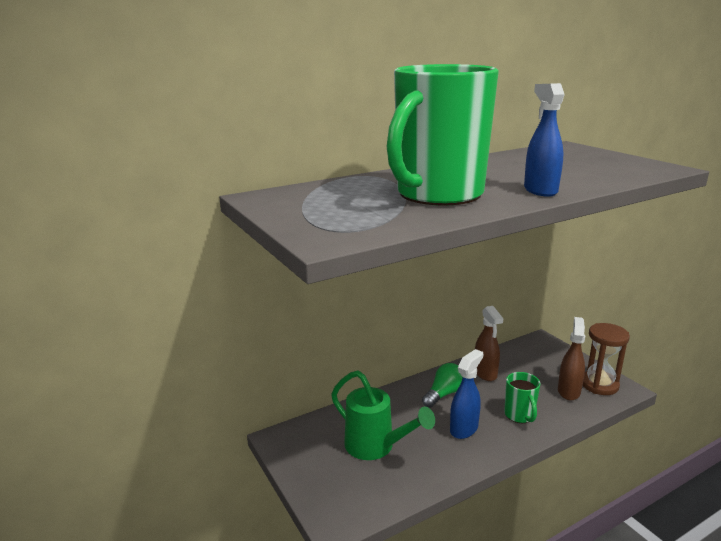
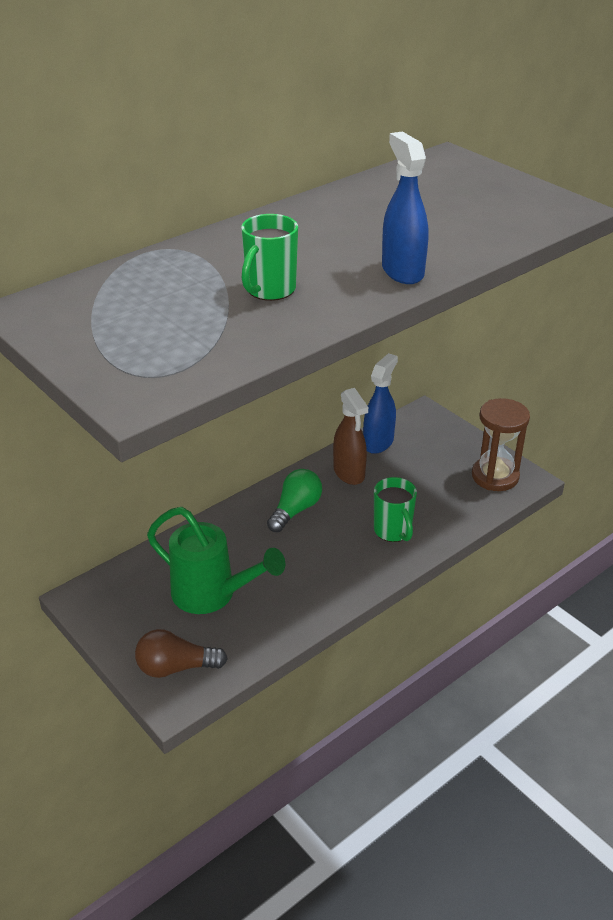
camera: 10 degrees left, 15 degrees up
(341, 498) = (176, 667): none -> brown light bulb
(437, 195) = (269, 290): green mug -> green mug, size x0.43
(464, 429) = (323, 557): blue spray bottle -> blue spray bottle (378, 442)
(569, 391) = (456, 490): brown spray bottle -> none

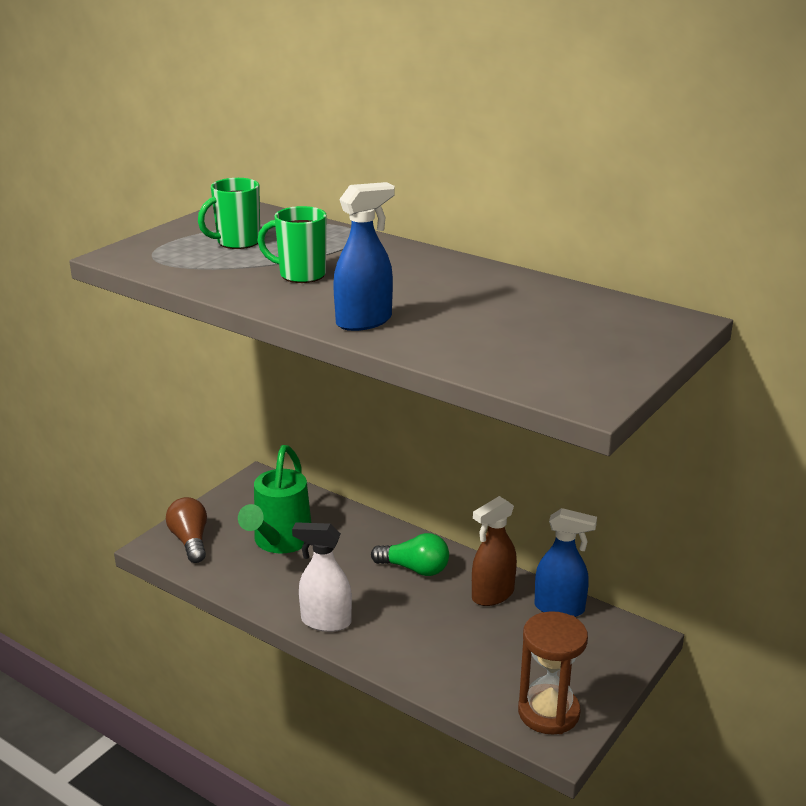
camera: 75 degrees right, 10 degrees down
(351, 579) = (325, 621): none -> white spray bottle
(393, 531) = (410, 640): green mug -> green mug (237, 242)

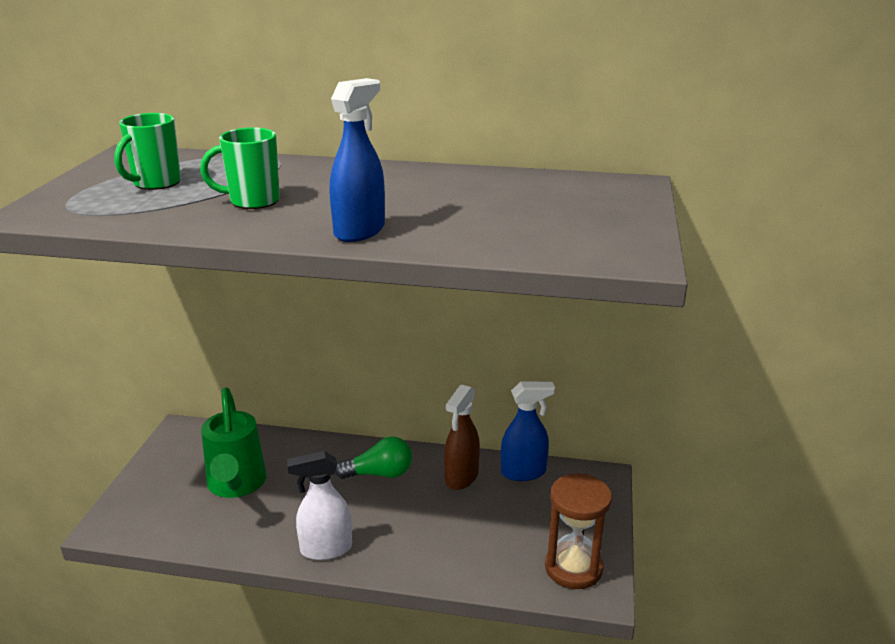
camera: 25 degrees left, 0 degrees up
(190, 541) = (141, 510): brown light bulb -> none

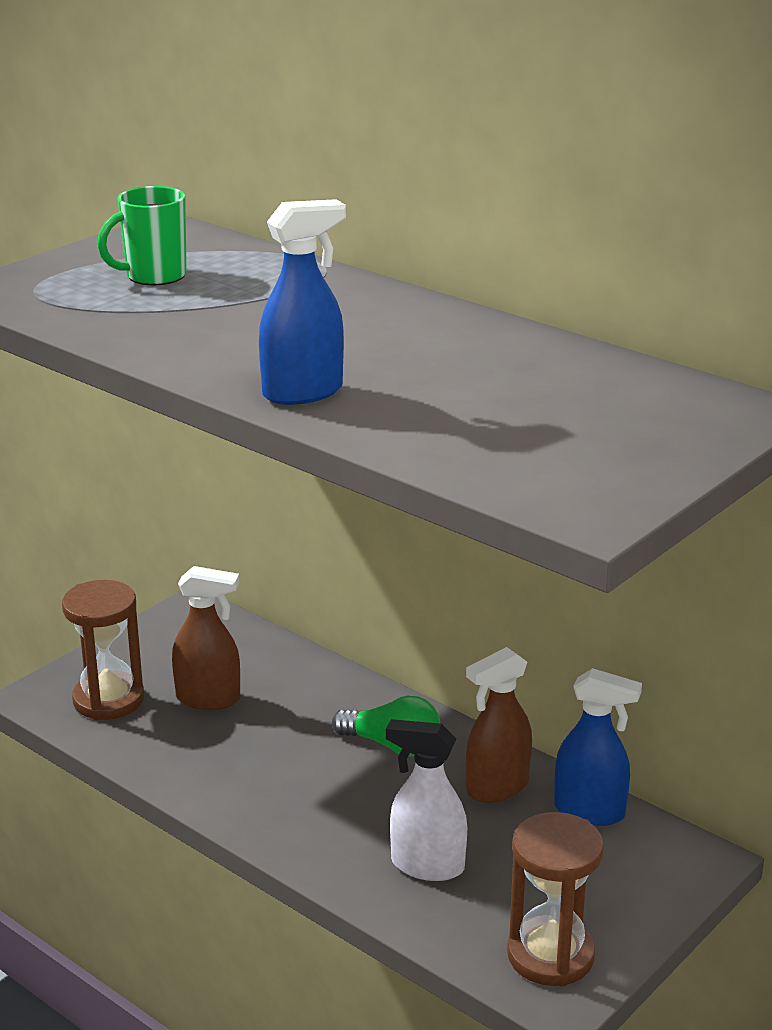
camera: 30 degrees right, 0 degrees up
(163, 510) = (108, 700): none -> brown hourglass
(236, 485) = (208, 699): green watering can -> brown spray bottle
(252, 201) = (231, 324): green mug -> none
(325, 549) = (256, 811): white spray bottle -> white spray bottle (427, 865)

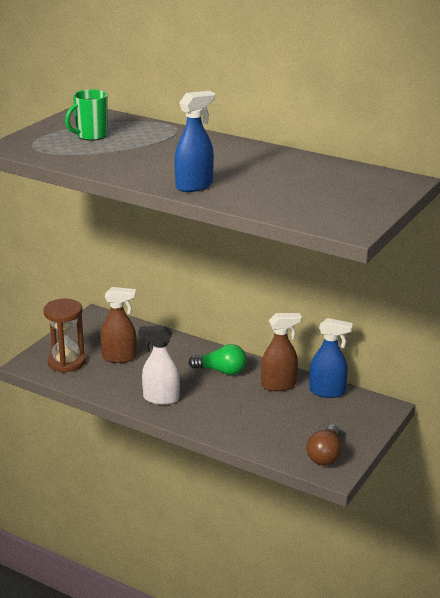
camera: 10 degrees left, 0 degrees up
(427, 865) = (254, 422): white spray bottle -> white spray bottle (161, 398)
(497, 787) = (279, 385): brown spray bottle -> brown spray bottle turned 150 degrees counterclockwise
(550, 955) = (325, 455): brown hourglass -> brown light bulb

